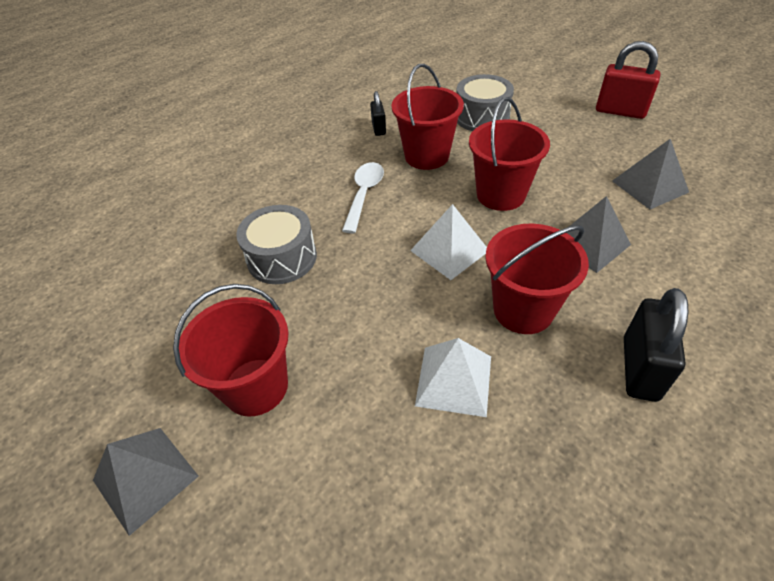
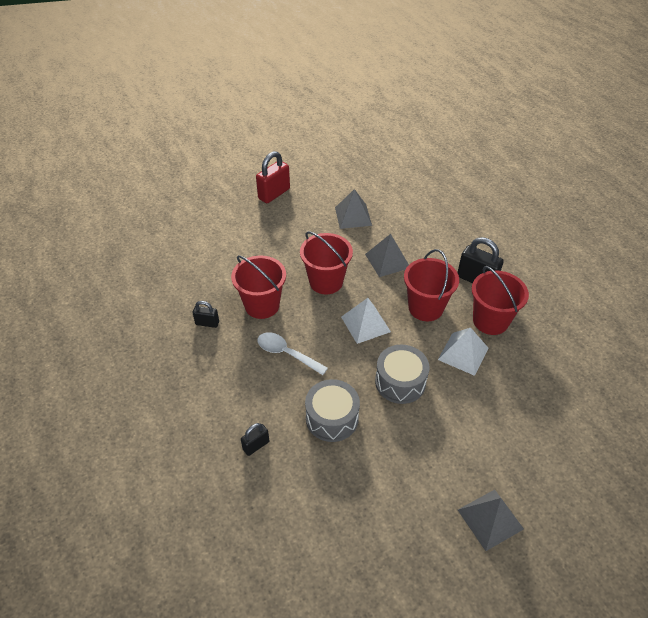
camera: 75 degrees left, 0 degrees up
(230, 208) = (256, 445): none -> black padlock
(256, 387) = (441, 451): red bucket -> red bucket (490, 321)
(482, 117) = (233, 260): grey drum -> grey drum (400, 382)

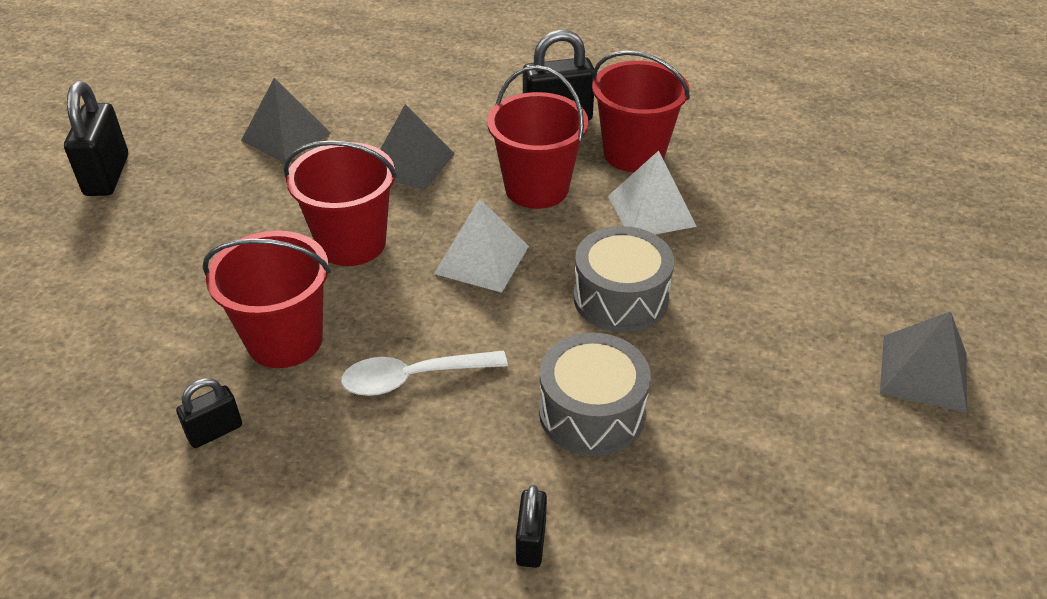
camera: 45 degrees left, 5 degrees down
(274, 194) = (107, 175): red padlock -> black padlock

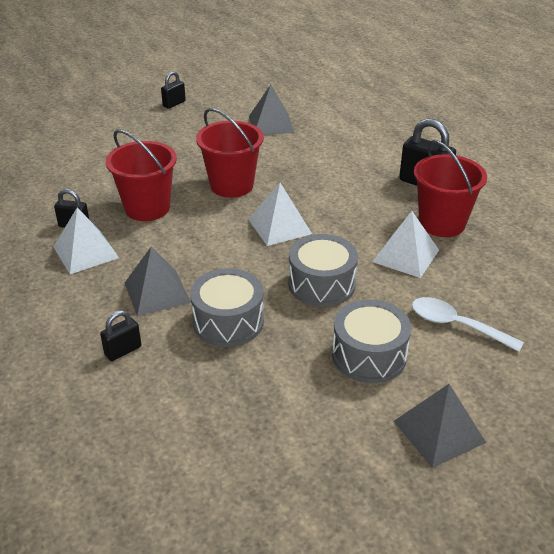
camera: 45 degrees right, 5 degrees down
(107, 175) = (174, 104): black padlock -> black padlock, size x0.56
(289, 456) = (86, 252): none -> white pyramid
(411, 163) = (311, 165): grey pyramid -> grey pyramid (157, 292)
(413, 378) = (174, 255): white spoon -> white spoon (456, 325)
(536, 188) = (358, 210): red bucket -> none
(769, 343) = (369, 355): none -> grey drum

